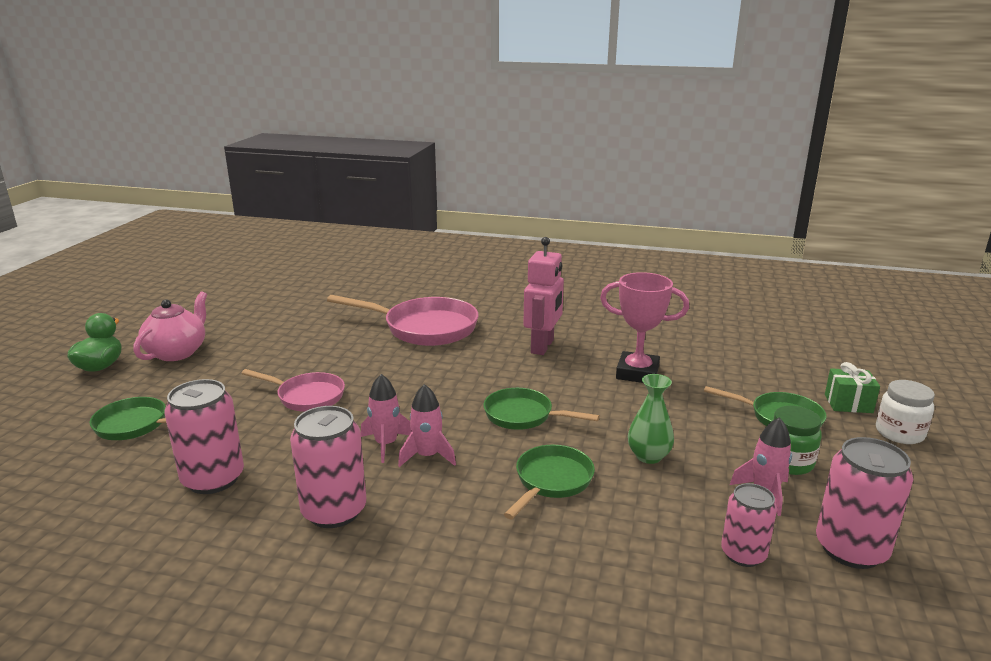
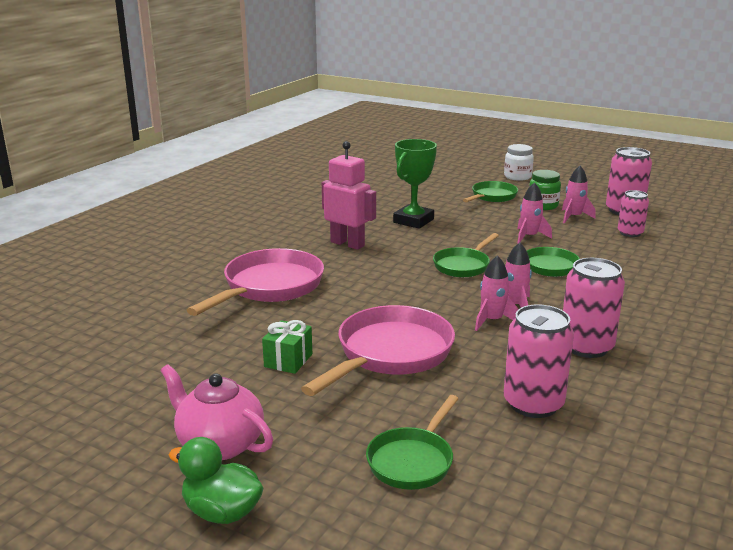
camera: 75 degrees left, 0 degrees up
(307, 396) = (390, 354): pink pan -> pink pan, size x1.67
(637, 373) = (413, 221): pink trophy -> green trophy
(648, 456) = (529, 237): green vase -> pink rocket
(848, 403) = (481, 179): green gift -> green gift (288, 360)

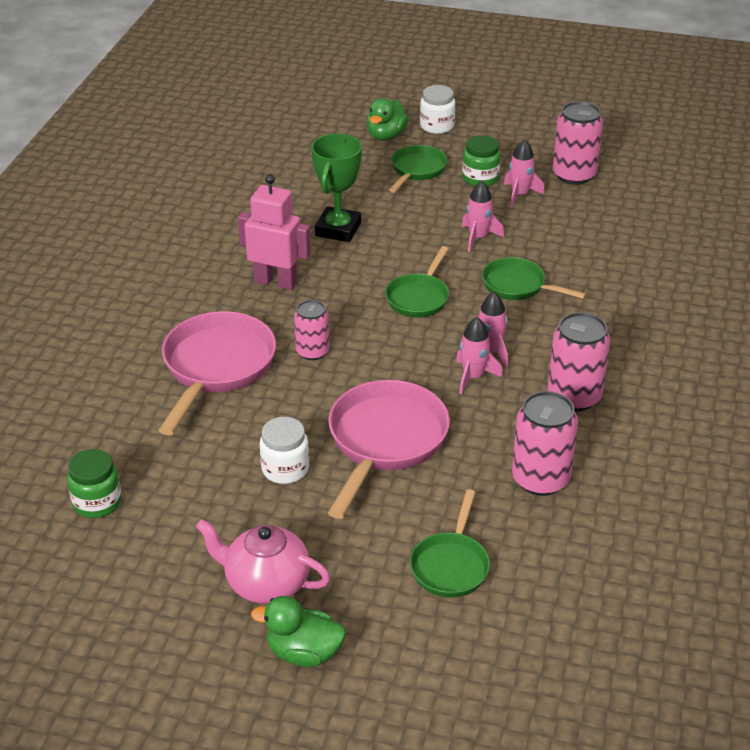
camera: 15 degrees left, 15 degrees up
(111, 359) = (97, 502): none -> green jar
(288, 360) = (285, 469): green gift -> white jar
(475, 178) = (386, 135): none -> green duck
(630, 233) = (587, 214): pink can -> pink can (312, 352)

